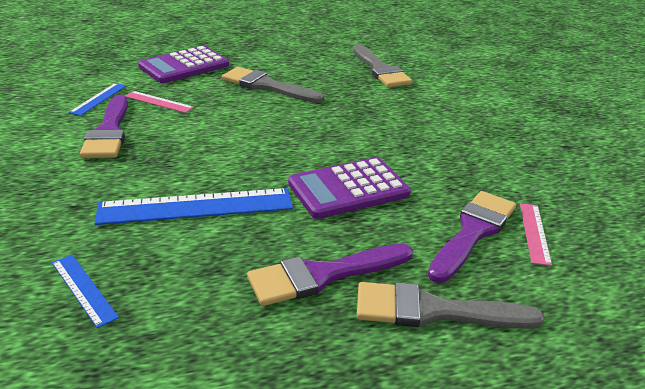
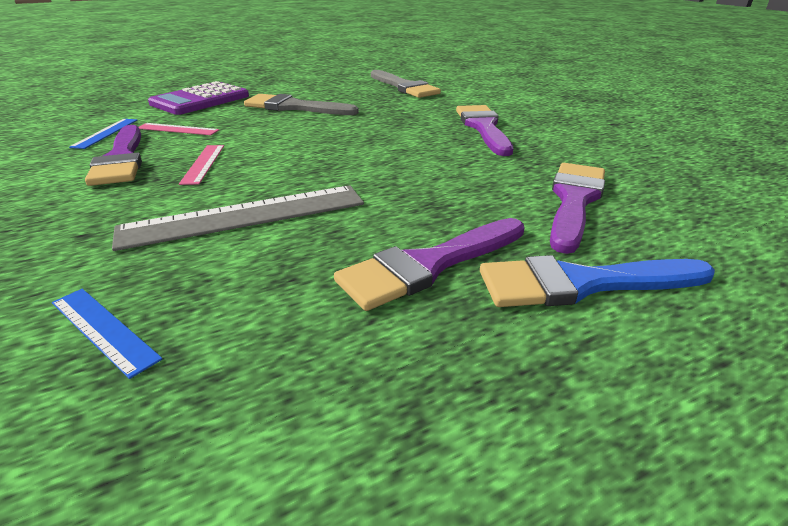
camera: 10 degrees left, 0 degrees up
(196, 206) = (245, 216): blue ruler -> grey ruler
(348, 189) = (419, 179): purple calculator -> none
(433, 311) = (581, 284): grey brush -> blue brush
(434, 135) = (483, 127): none -> purple brush
(534, 233) = (637, 193): pink ruler -> pink ruler (203, 164)

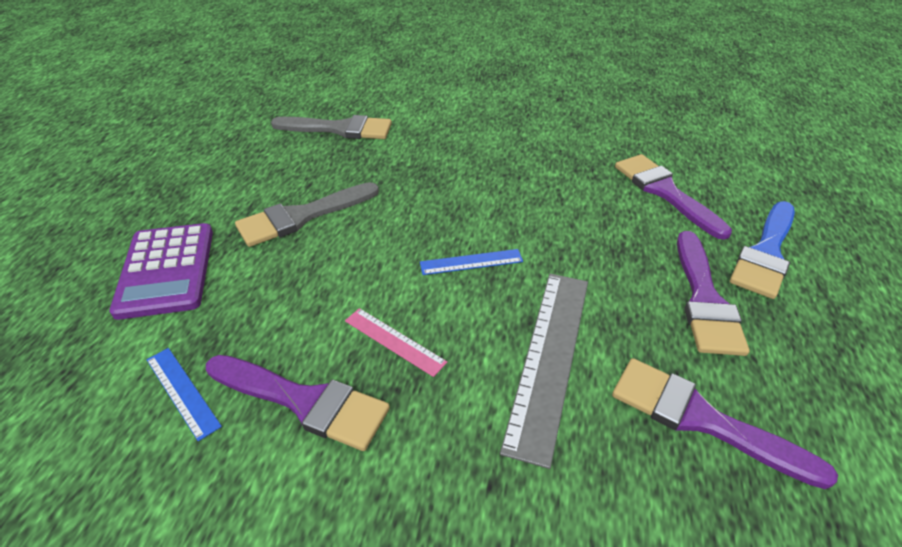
camera: 50 degrees left, 10 degrees up
(103, 329) = (686, 508): blue ruler -> blue ruler (471, 262)
(177, 129) = (256, 325): pink ruler -> none
(483, 127) = (499, 150): purple brush -> purple brush (701, 419)

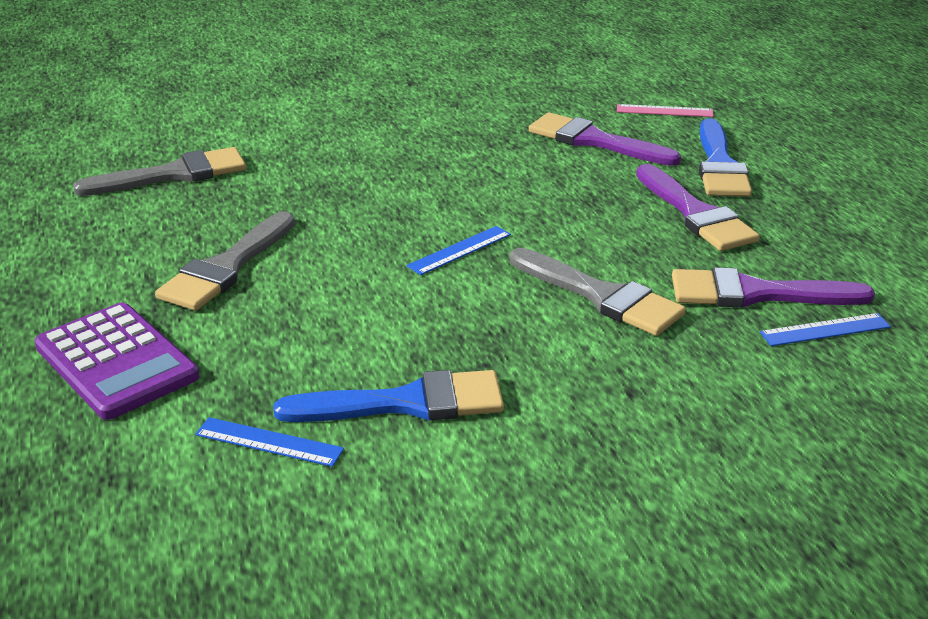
camera: 30 degrees left, 10 degrees down
(304, 401) = (406, 403): purple brush -> blue brush
(394, 341) = (446, 332): pink ruler -> pink ruler (664, 111)
(549, 357) = (601, 296): grey ruler -> grey brush
(748, 502) = (825, 330): none -> blue ruler

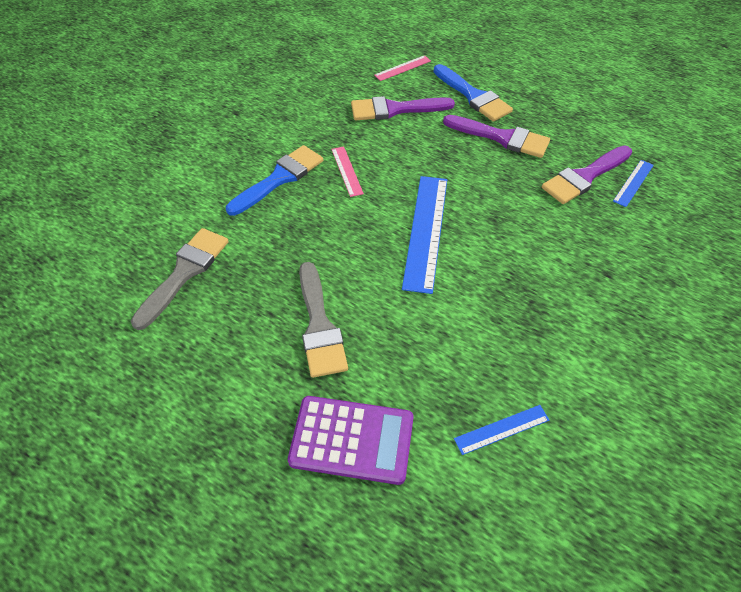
camera: 40 degrees left, 20 degrees up
(406, 403) = (529, 353): blue brush -> blue brush (279, 178)
(452, 168) = (347, 171): none -> pink ruler
(459, 250) = (426, 231): blue ruler -> blue ruler, size x1.96
(601, 296) = (526, 221): grey brush -> none

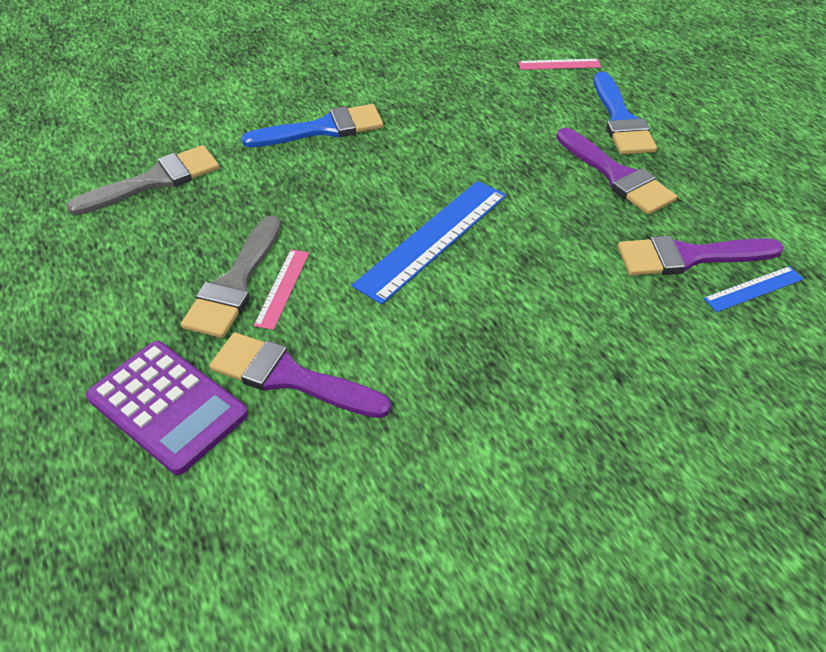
camera: 30 degrees right, 5 degrees down
(347, 171) = (400, 146): pink ruler -> pink ruler (282, 288)
(395, 109) = (511, 104): purple brush -> purple brush (290, 377)
(501, 429) = (331, 478): blue ruler -> none

